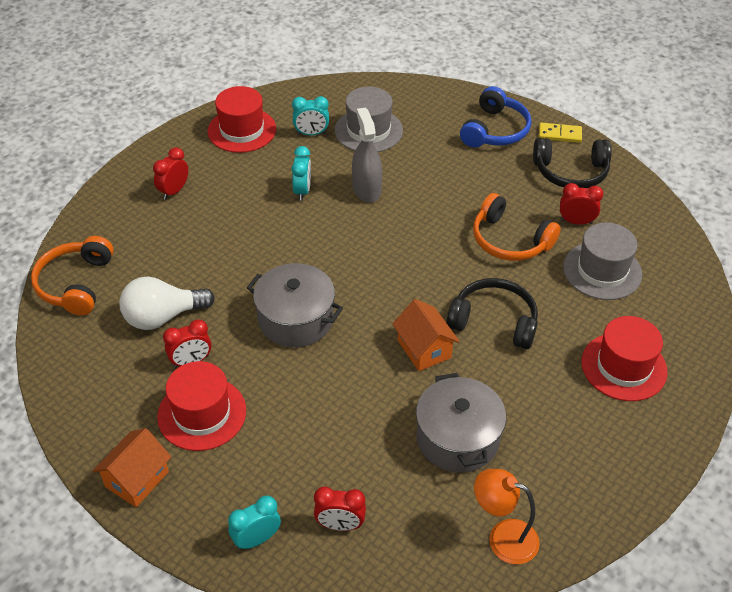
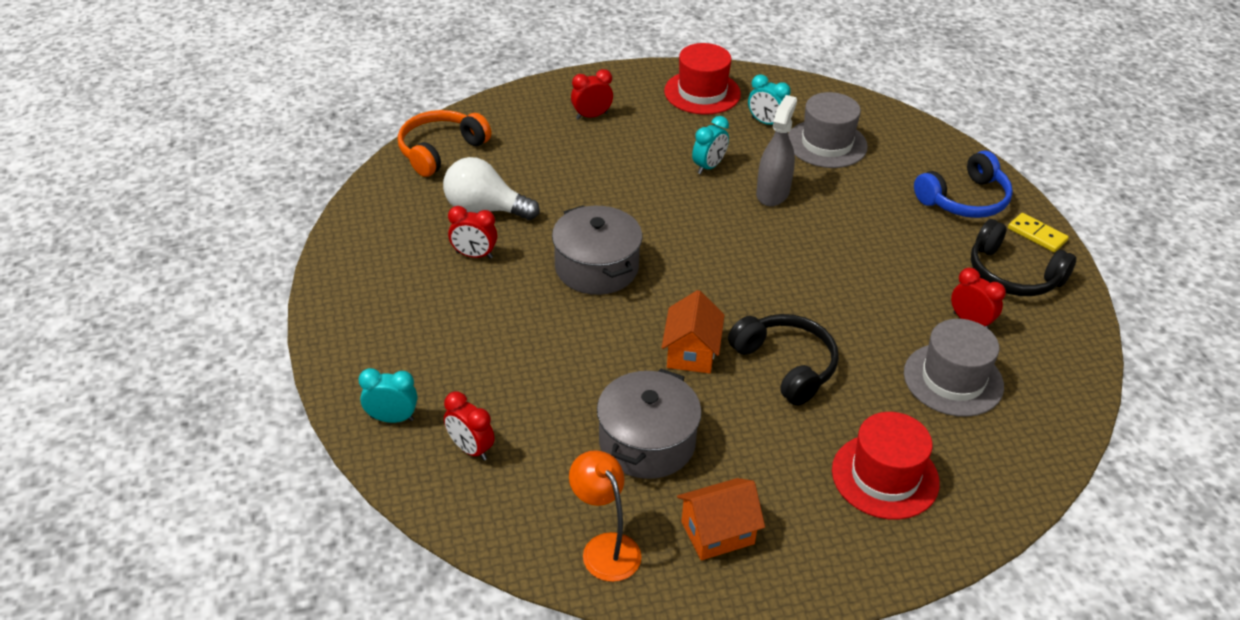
camera: 35 degrees right, 5 degrees down
(137, 479) = (345, 319): orange house -> orange house (717, 532)
(202, 413) = (443, 299): red hat -> none
(509, 240) = (877, 304): orange headphones -> none

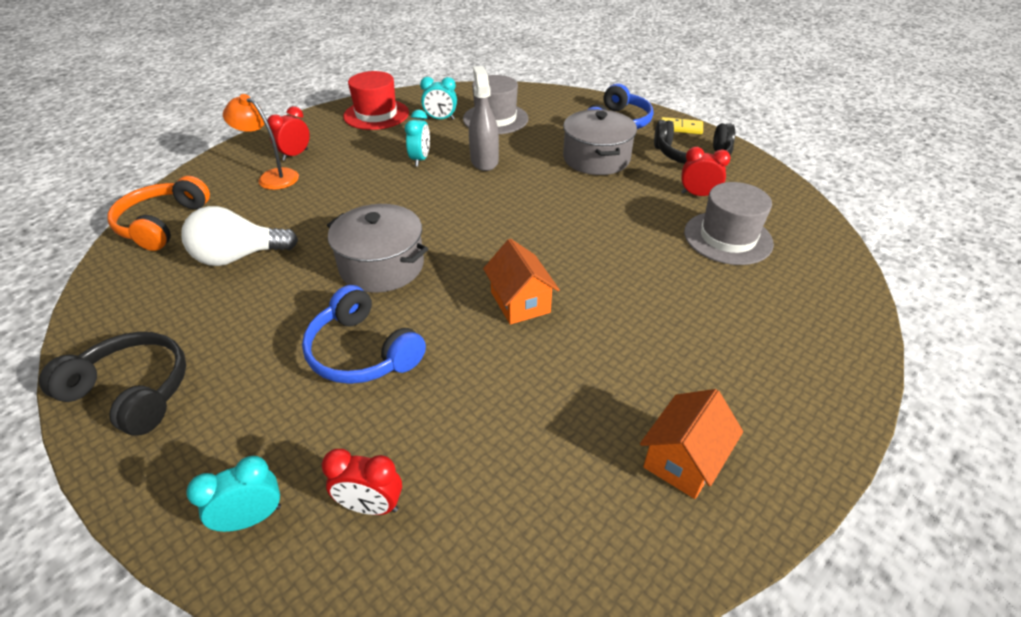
camera: 30 degrees left, 0 degrees up
(474, 255) = (252, 300): red clock -> none
(532, 337) = (362, 352): none -> blue headphones
(605, 547) = (596, 541): orange lamp -> orange lamp (272, 177)
(647, 442) = (547, 402): grey pot -> grey pot (596, 158)
(786, 365) = (604, 279): black headphones -> black headphones (132, 391)
(885, 476) = (758, 333): red hat -> none

